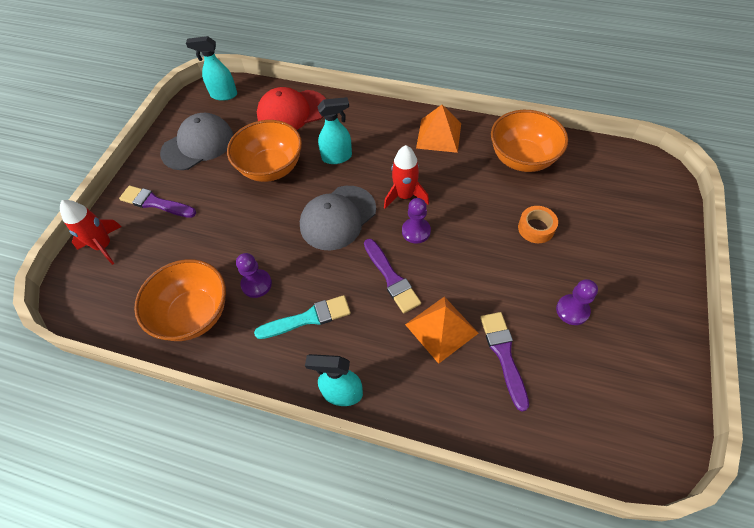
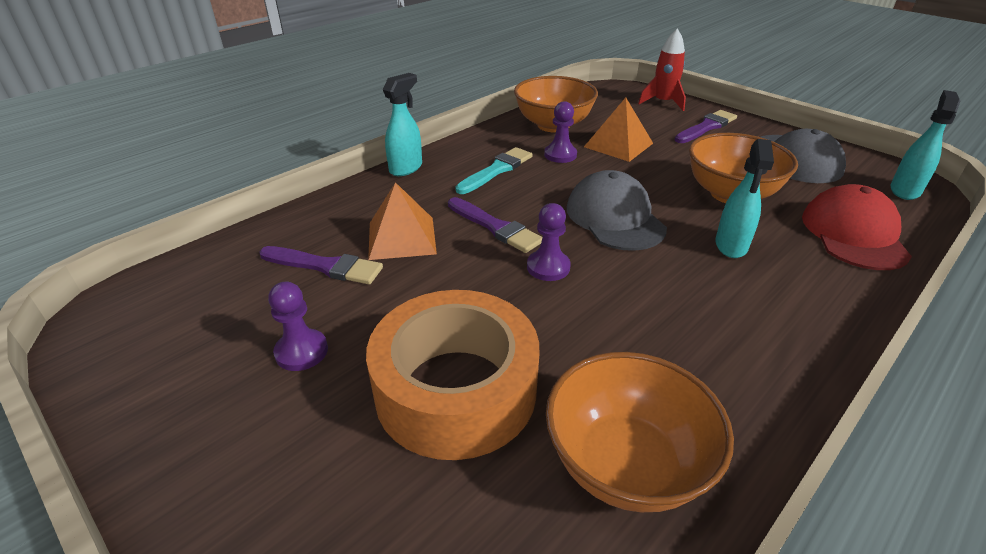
camera: 115 degrees right, 20 degrees down
(308, 318) = (496, 170): turquoise brush -> turquoise brush turned 150 degrees counterclockwise
(391, 278) = (495, 227): purple brush -> purple brush turned 135 degrees counterclockwise
(405, 196) = (618, 279): red rocket -> none
(439, 135) = (745, 369): orange pyramid -> orange pyramid (618, 145)
(536, 228) = (456, 390): orange tape -> orange tape, size x2.37

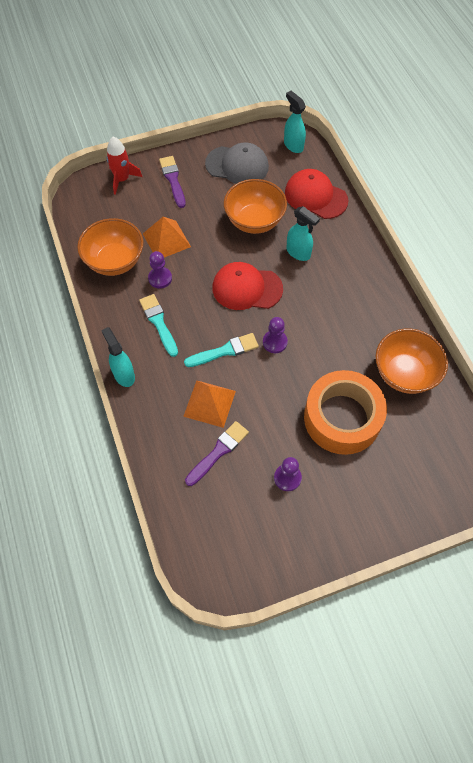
camera: 65 degrees left, 25 degrees up
(495, 227) = (225, 351): purple brush -> turquoise brush
(614, 218) = (247, 288): grey cap -> red cap

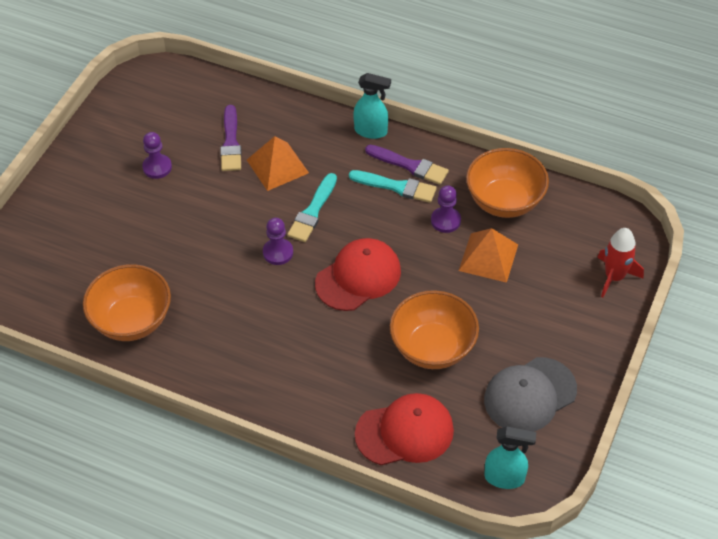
camera: 135 degrees right, 10 degrees down
(173, 180) = (568, 320): purple brush -> purple brush (410, 165)
(298, 253) = (350, 352): turquoise spray bottle -> none
(342, 418) = (154, 241): orange tape -> none

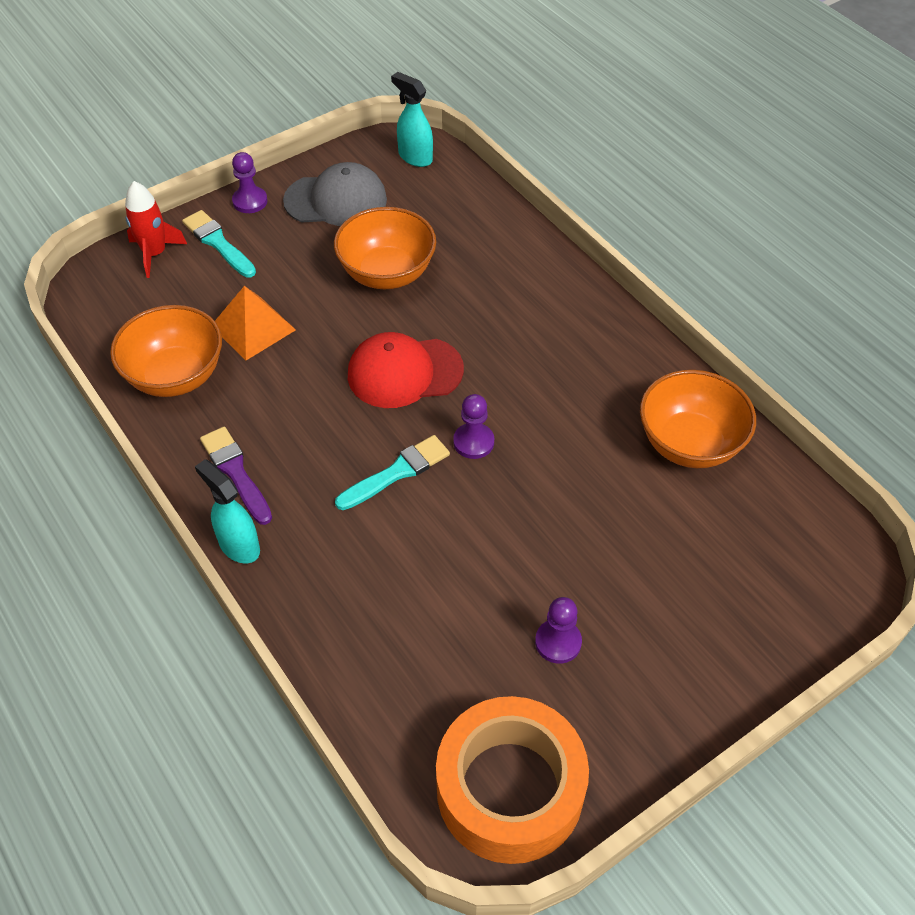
camera: 150 degrees left, 0 degrees up
(146, 96) = (510, 789): none -> orange tape
(231, 142) = (433, 629): purple brush -> none
(277, 166) = (396, 557): orange pyramid -> none
(396, 187) = (275, 453): turquoise brush -> turquoise brush (218, 243)
(405, 432) = (472, 221): red cap -> none
(445, 221) = (258, 386): purple pawn -> purple pawn (250, 201)

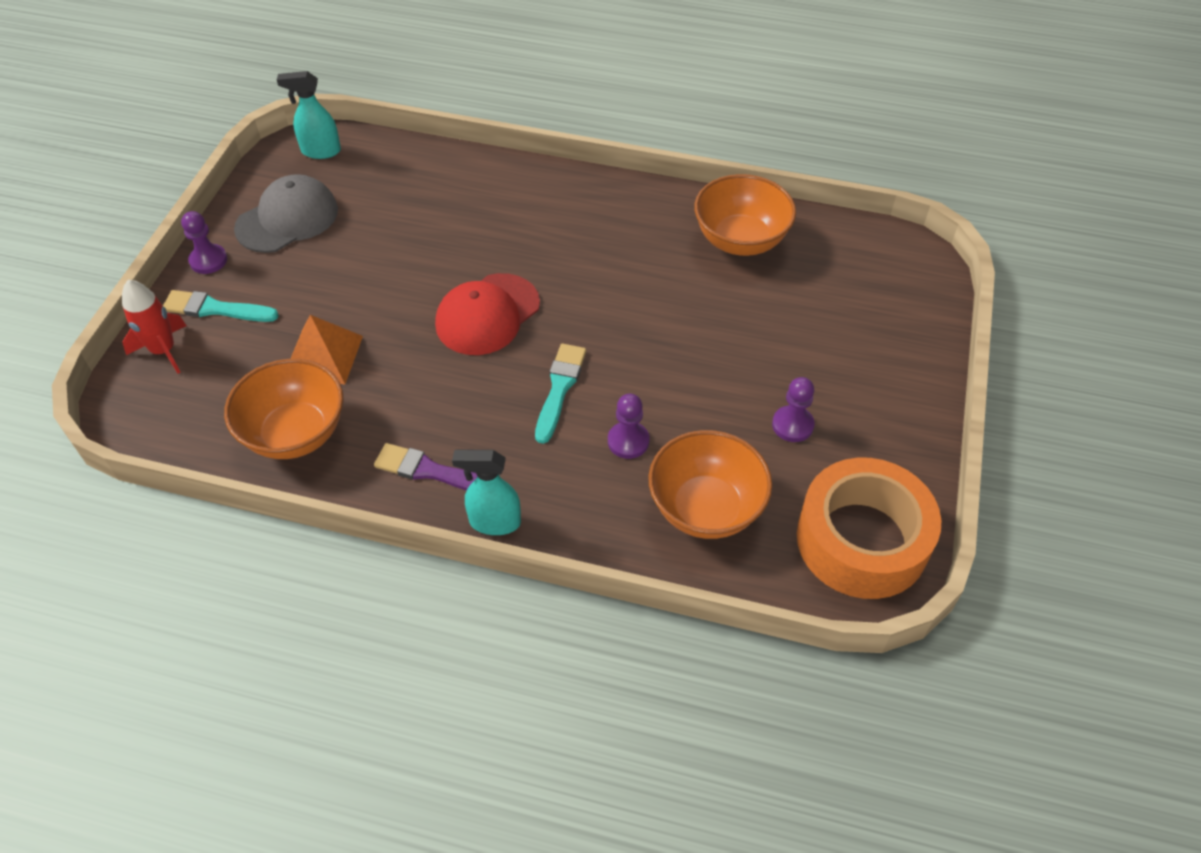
camera: 40 degrees left, 0 degrees up
(387, 273) = (393, 251): orange bowl -> orange bowl (706, 508)
(473, 442) = (593, 331): purple pawn -> purple pawn (628, 441)

